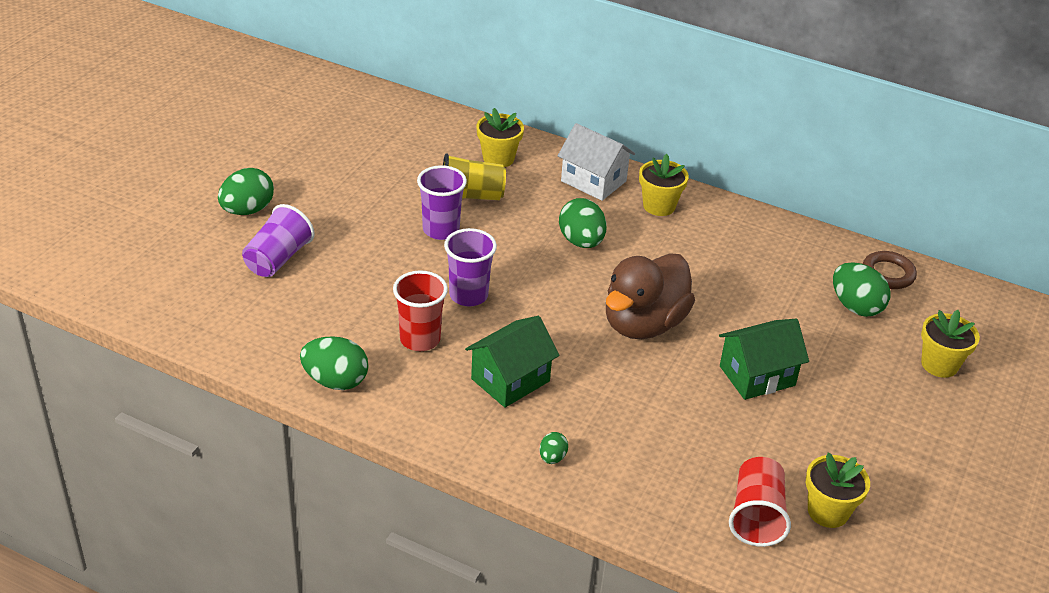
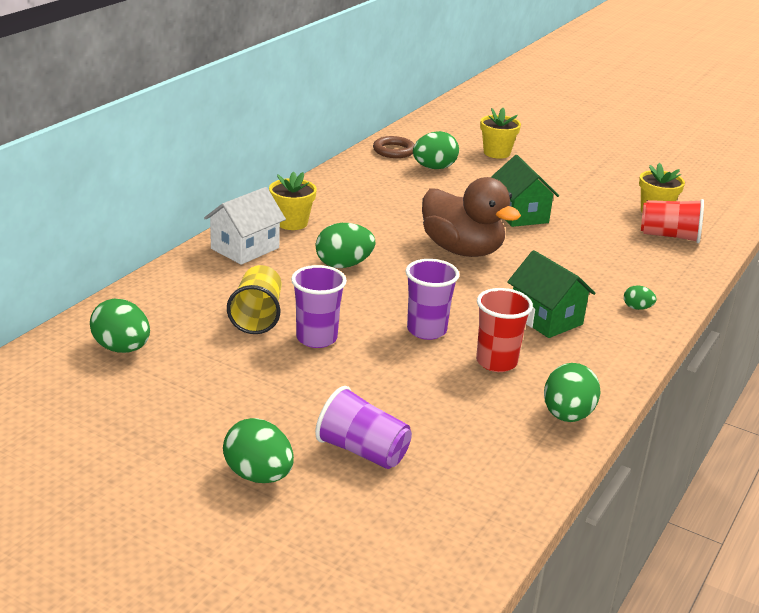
camera: 85 degrees left, 10 degrees down
(407, 135) = (122, 348): none -> green egg
(498, 158) = (190, 294): yellow flower pot -> none

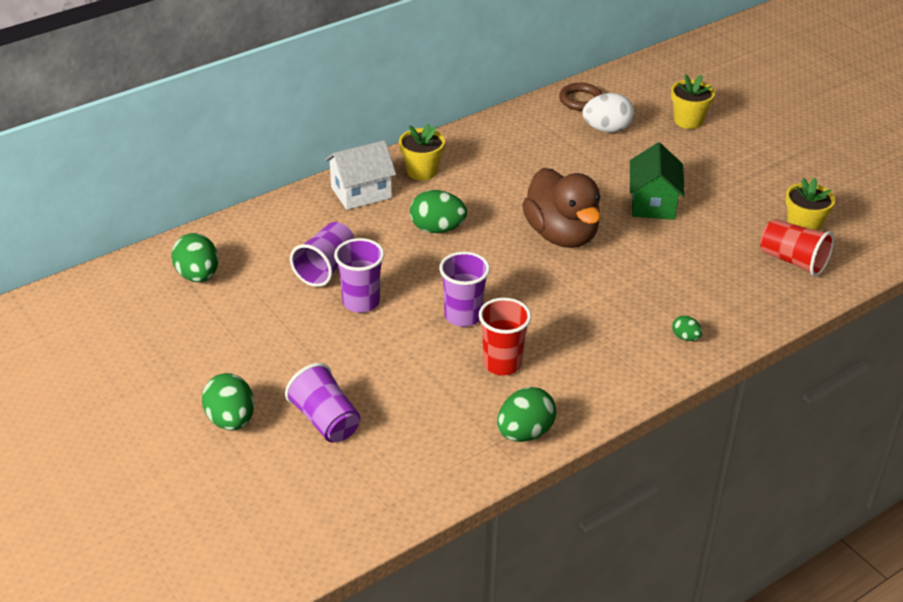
camera: 25 degrees right, 10 degrees up
(257, 316) = (325, 268): yellow cup -> purple cup
(434, 168) = (607, 129): green egg -> white egg
(546, 318) = (584, 329): green house -> none

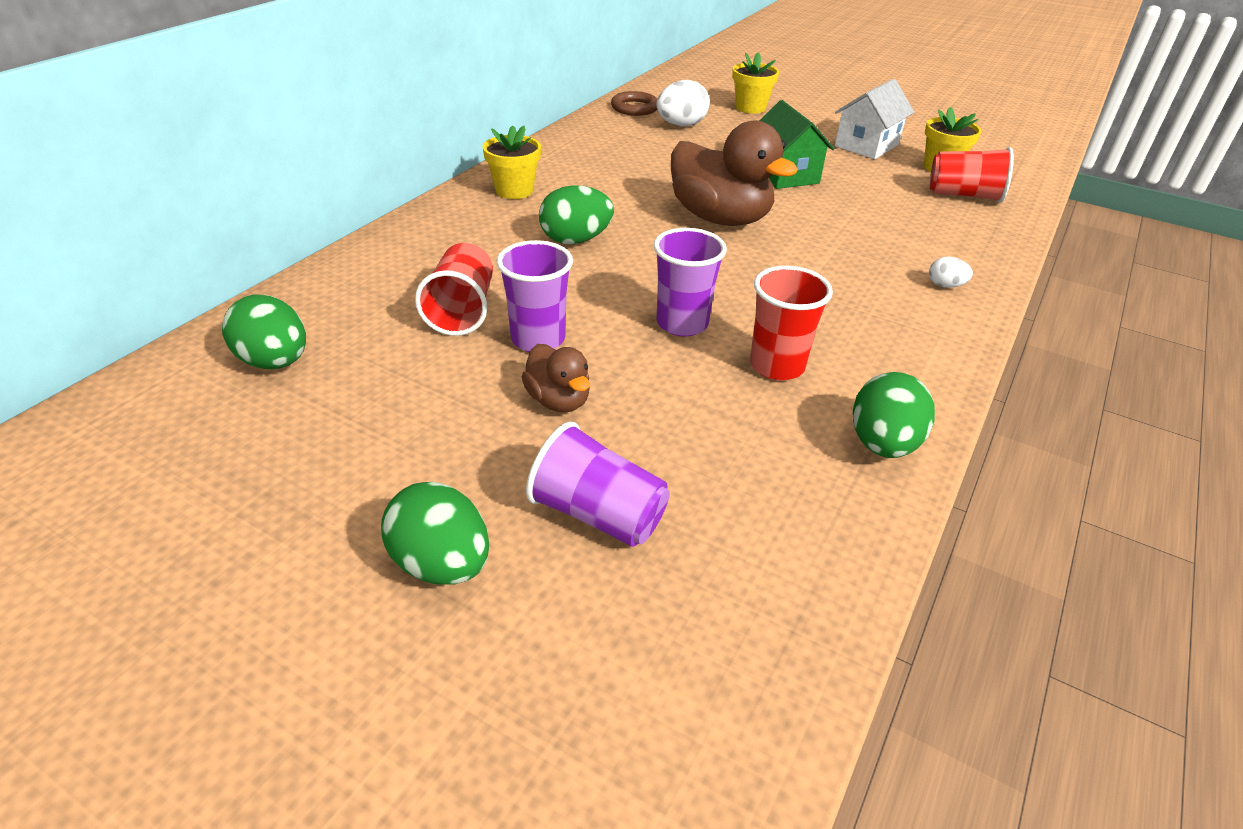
camera: 25 degrees left, 0 degrees up
(325, 268) = (462, 310): purple cup -> red cup
(347, 347) = (558, 400): none -> brown duck
(361, 192) = (454, 223): white house -> white house (866, 145)
(685, 337) = (945, 285): green egg -> white egg

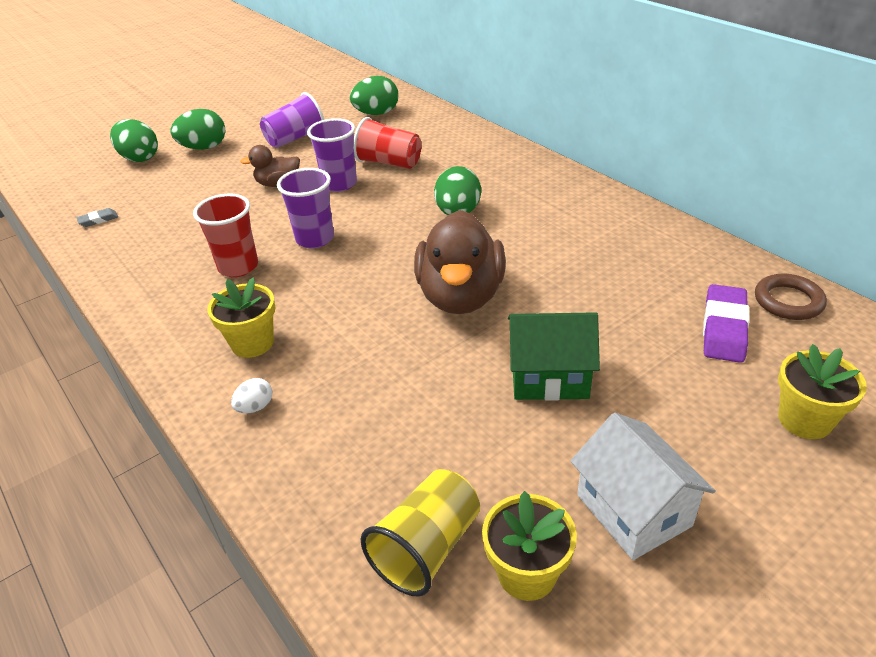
camera: 115 degrees right, 0 degrees up
(514, 190) = (560, 195): yellow flower pot -> yellow flower pot (252, 343)
(598, 514) = (190, 184): purple cup -> purple cup (295, 138)
(681, 125) = (724, 328): white egg -> purple eraser
(720, 218) = (461, 296): brown duck -> brown duck turned 60 degrees counterclockwise
(774, 594) = (98, 220): none -> grey eraser
(883, 444) = (135, 286): green egg -> green egg (139, 158)
(964, 195) = (427, 548): red cup -> yellow cup

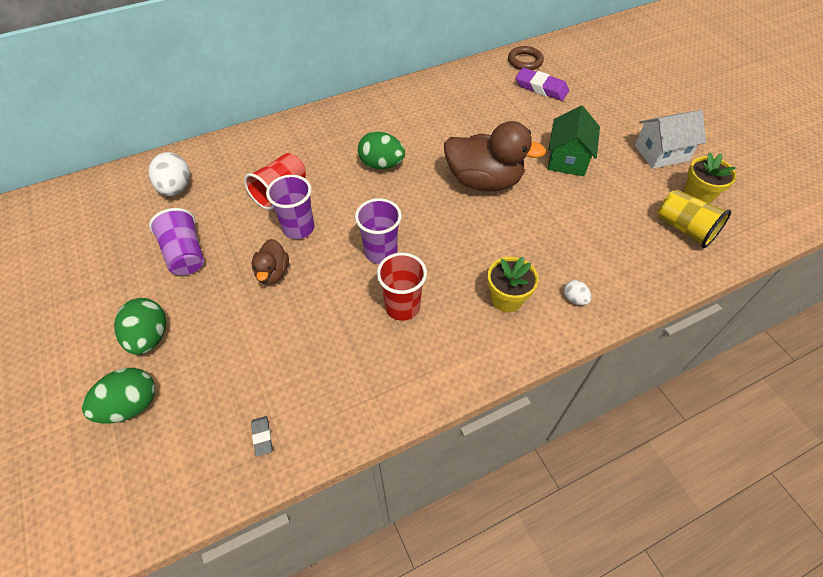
camera: 80 degrees left, 15 degrees up
(376, 113) = (176, 188): green egg -> white egg
(804, 420) = (610, 86): yellow flower pot -> none

